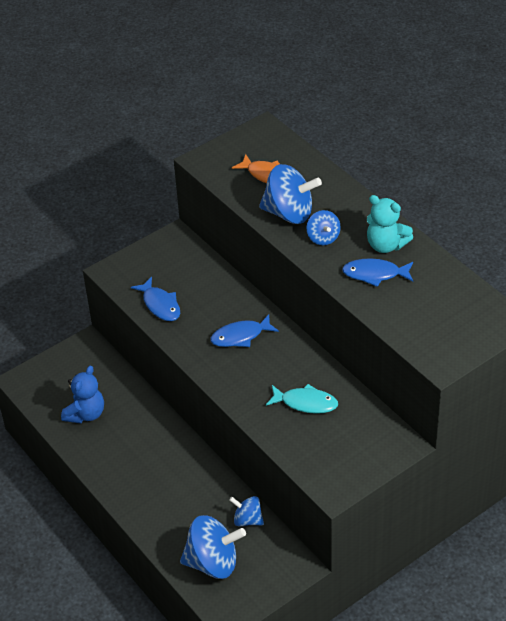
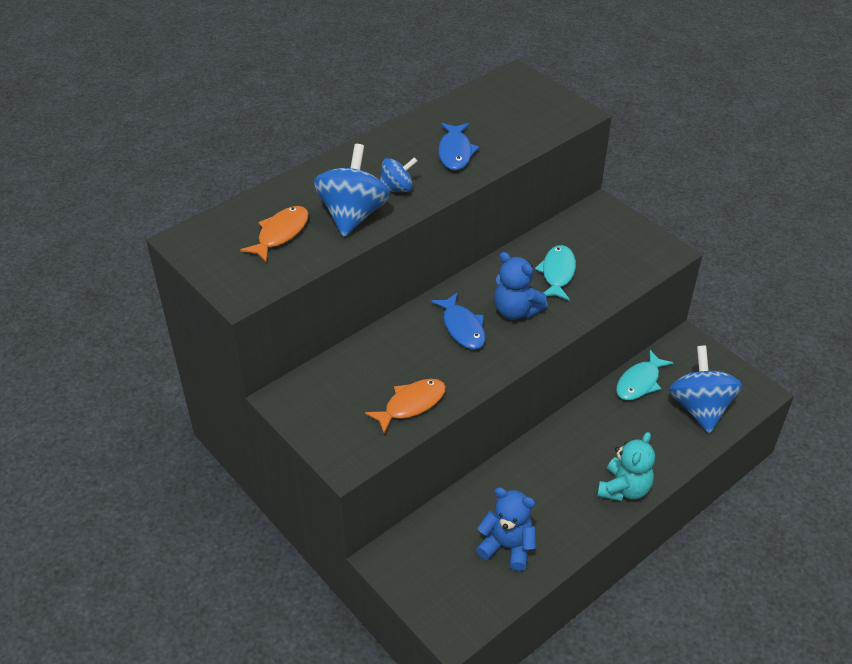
camera: 95 degrees left, 0 degrees up
(160, 305) = (411, 404): blue fish -> orange fish
(247, 520) = (639, 382): blue spinning top -> turquoise fish
(258, 371) = (516, 311): none -> blue teddy bear
(386, 245) = (409, 144): turquoise teddy bear -> turquoise teddy bear (624, 489)

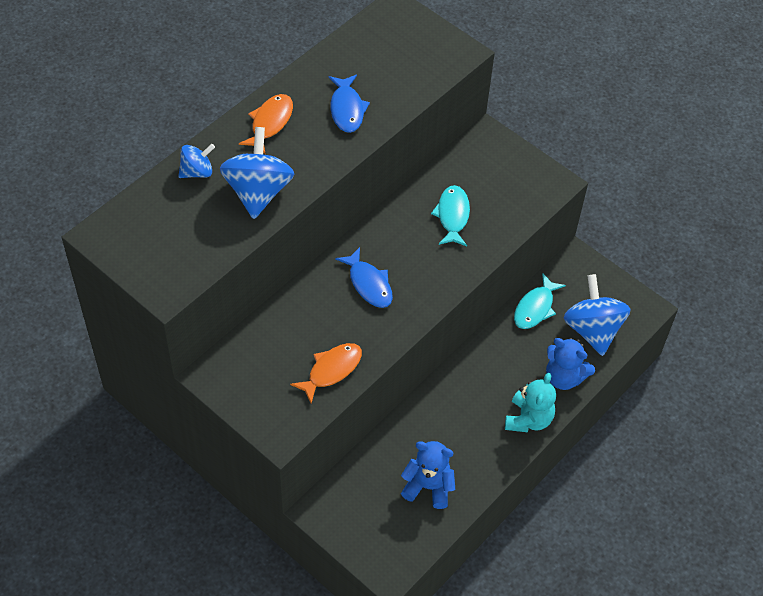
camera: 10 degrees left, 10 degrees up
(281, 234) = (192, 219): orange fish -> orange fish (270, 123)
(397, 188) = (296, 157): blue spinning top -> blue spinning top (197, 172)
(516, 311) = (417, 261): blue teddy bear -> blue teddy bear (564, 377)

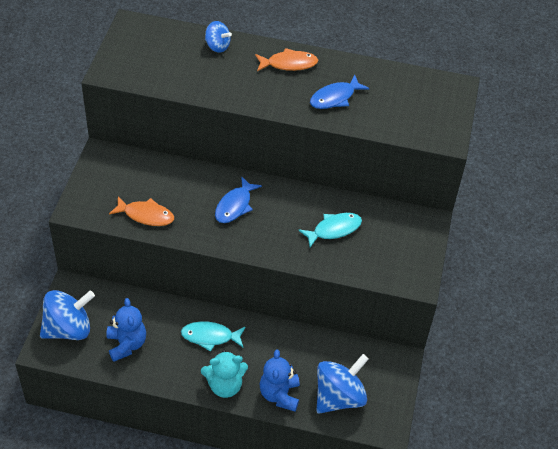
camera: 60 degrees right, 5 degrees down
(258, 191) = (223, 82): blue spinning top -> blue spinning top (68, 329)
(535, 308) = (332, 349): turquoise fish -> turquoise fish (210, 337)

